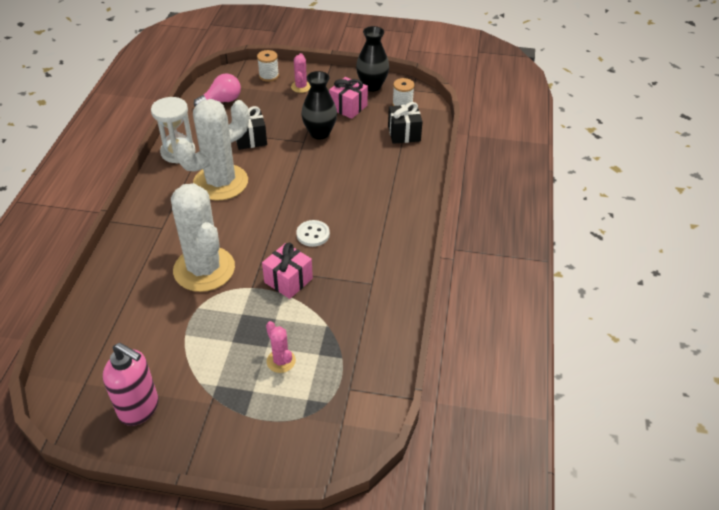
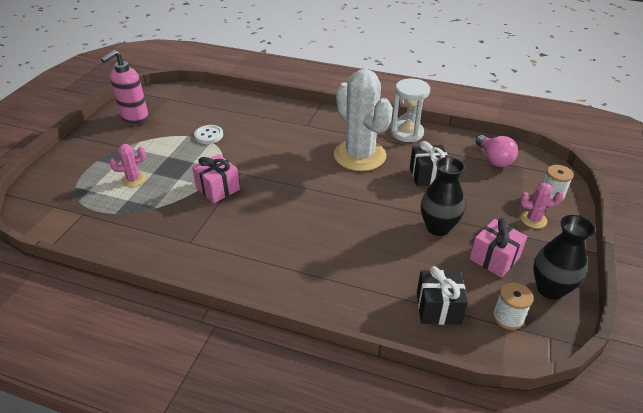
camera: 100 degrees right, 5 degrees down
(204, 269) = (251, 145): white cactus -> none
(313, 234) = (271, 208): white button -> white button (209, 135)

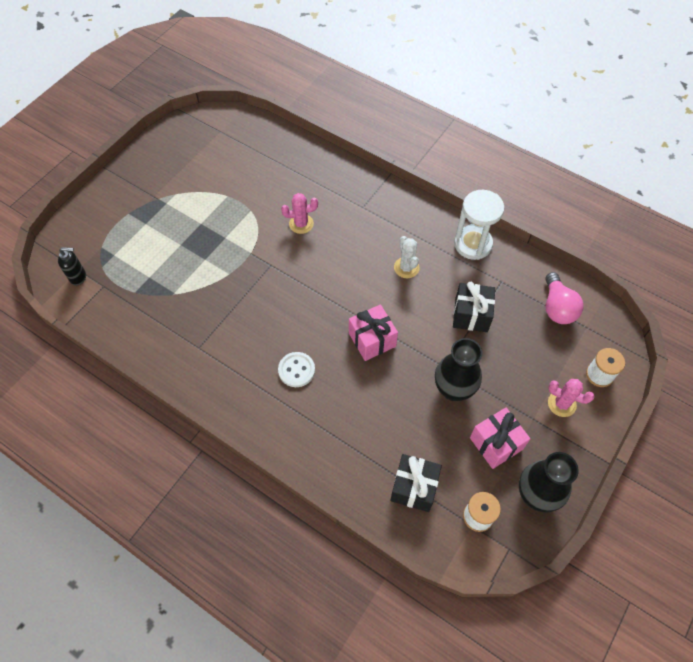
camera: 15 degrees right, 20 degrees up
(55, 212) = (78, 277): none -> black soap dispenser
(134, 179) = (160, 249): pink cactus -> pink cactus (301, 224)
(135, 118) = (177, 156): pink soap dispenser -> none
(209, 135) = (250, 200): white button -> white button (296, 370)
(218, 189) = (242, 282): pink gift -> pink gift (372, 340)
(359, 155) = (406, 268): white cactus -> white cactus, size x0.43

